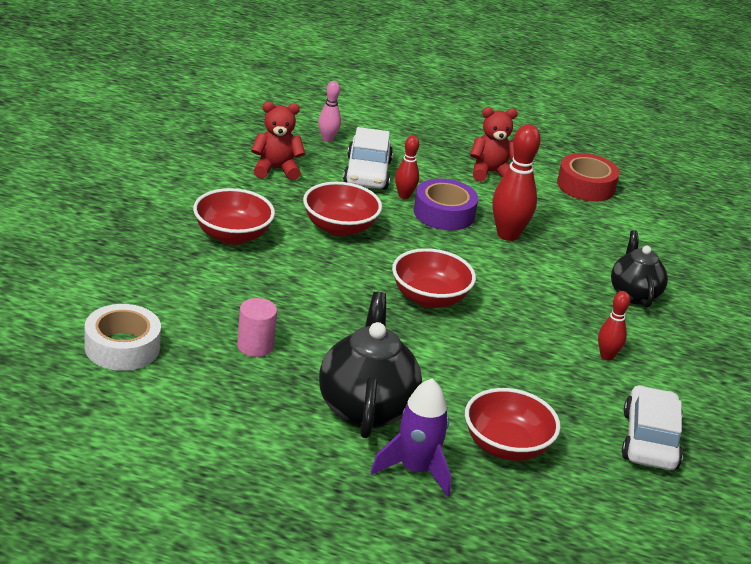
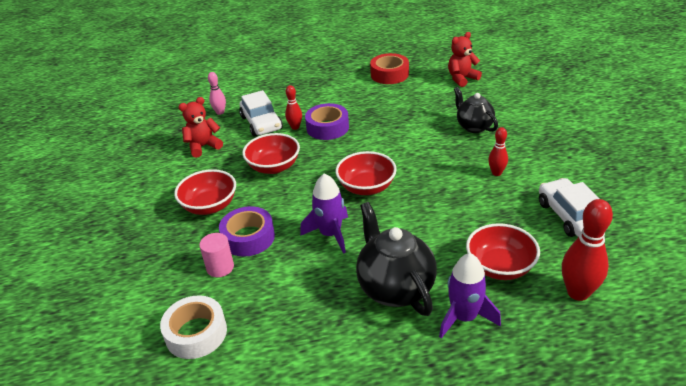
camera: 20 degrees left, 5 degrees up
(248, 286) = (248, 237): none -> purple tape
(255, 346) = (287, 280): pink cylinder -> pink cylinder (220, 267)
(342, 325) = (330, 234): none -> purple rocket
(490, 172) = (332, 90): red teddy bear -> red teddy bear (462, 79)
(508, 235) = (374, 123): red bowling pin -> red bowling pin (578, 293)

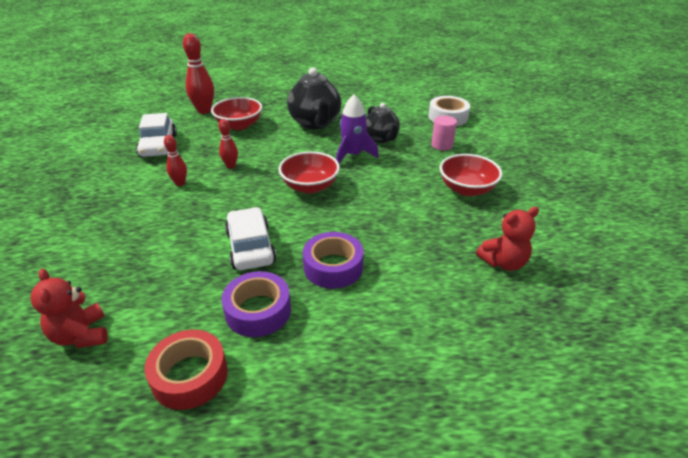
camera: 175 degrees left, 0 degrees up
(220, 112) = (503, 328): pink bowling pin -> none
(248, 237) = (423, 160): purple tape -> purple tape (258, 311)
(261, 123) = (428, 292): white car -> white car (250, 247)
(274, 167) = (405, 220): red bowl -> none
(295, 127) = (378, 275): red bowling pin -> red bowling pin (231, 166)
(462, 79) = (81, 335): red teddy bear -> red teddy bear turned 90 degrees clockwise
(464, 317) = (280, 108): purple rocket -> none
(473, 127) = (152, 238): black teapot -> black teapot (381, 138)

